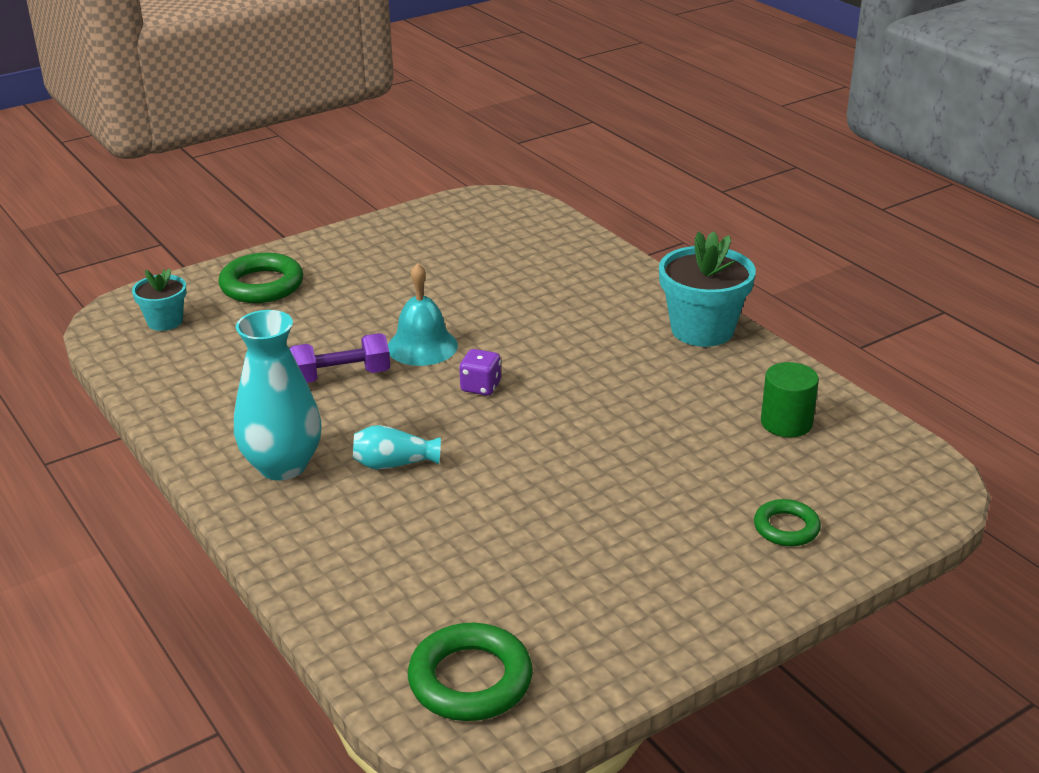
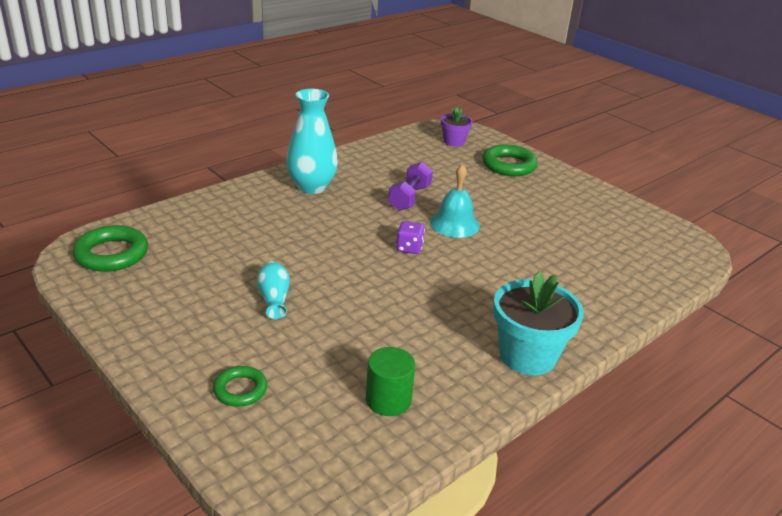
camera: 80 degrees right, 0 degrees up
(165, 321) = (454, 142): turquoise flower pot -> purple flower pot
(341, 376) = (409, 198): purple dumbbell -> purple dumbbell turned 45 degrees clockwise
(394, 464) = (316, 220): turquoise vase -> turquoise vase (274, 299)

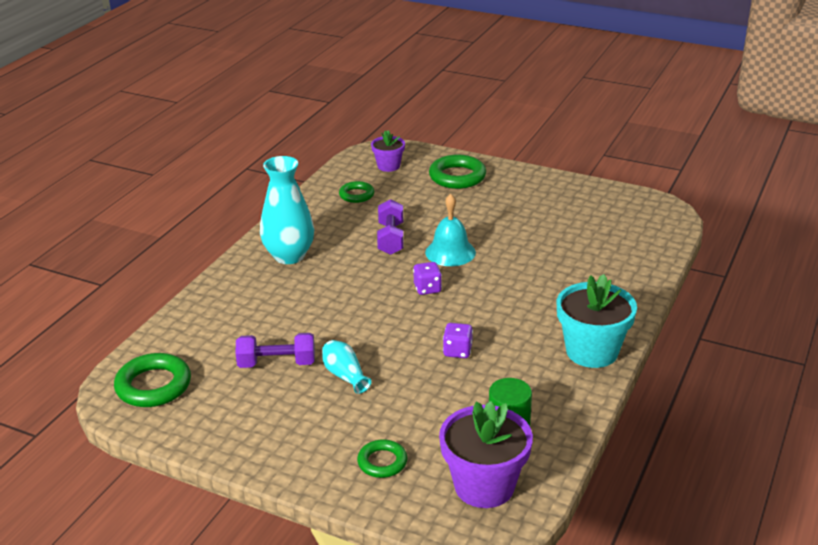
camera: 20 degrees left, 0 degrees up
(225, 269) = (277, 363): none -> purple dumbbell
(317, 451) = (484, 486): none -> purple flower pot
(393, 311) = (457, 351): none -> purple dice
(408, 156) = (356, 195): none -> green ring

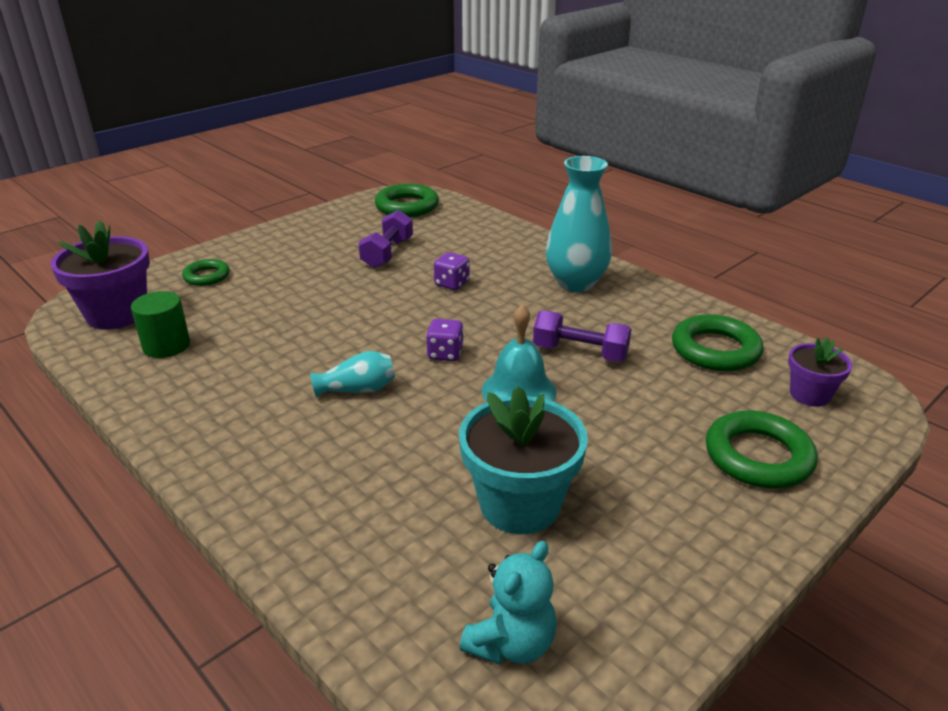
camera: 110 degrees right, 0 degrees up
(345, 375) = (336, 280): turquoise vase -> turquoise vase (358, 389)
(356, 195) = (715, 350): green ring -> green ring, size x1.66
(457, 351) = (309, 346): purple dice -> purple dice (452, 284)
(592, 351) = (208, 441): turquoise flower pot -> turquoise flower pot (519, 504)
(631, 219) = (511, 643): none -> turquoise teddy bear

